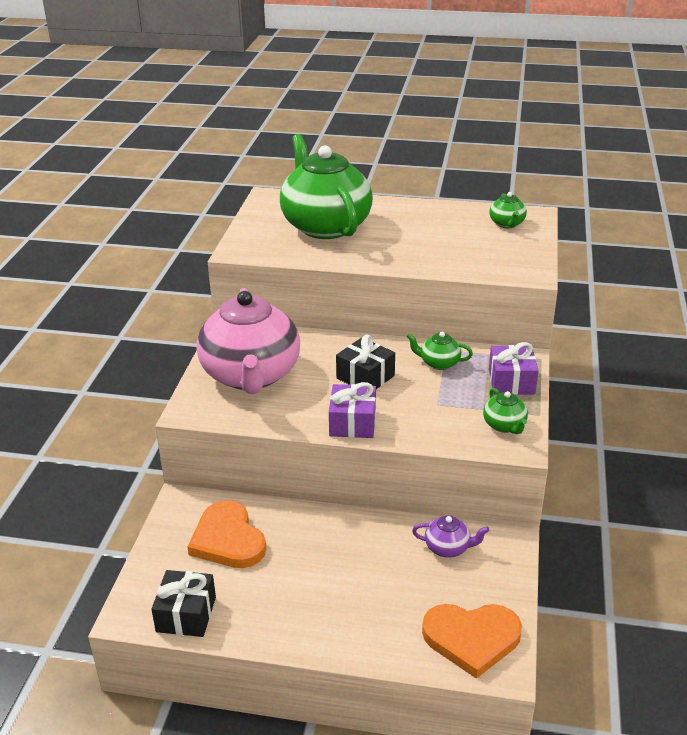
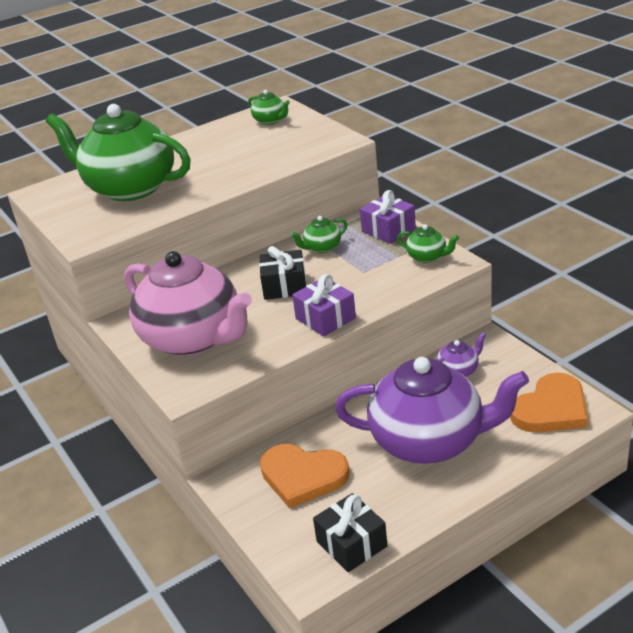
camera: 40 degrees left, 0 degrees up
(343, 586) = (429, 441): none -> purple teapot

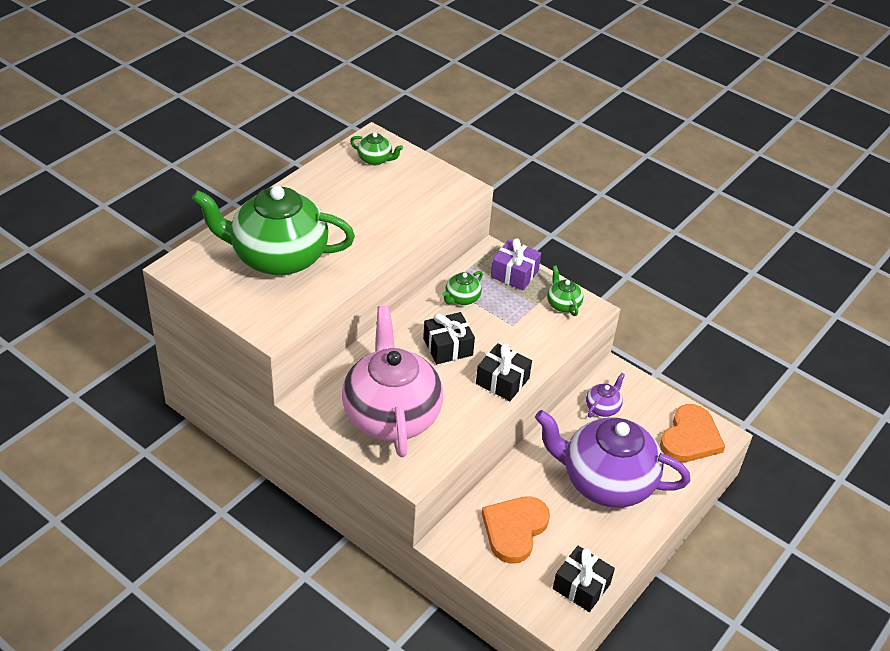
camera: 25 degrees left, 10 degrees up
(193, 338) = (391, 414): pink teapot -> pink teapot turned 120 degrees counterclockwise
(303, 476) = (514, 529): orange heart -> orange heart turned 120 degrees clockwise
(325, 318) = (502, 381): purple gift -> black gift
(427, 257) = (563, 304): green teapot -> green teapot turned 120 degrees counterclockwise
(429, 441) = (605, 481): purple teapot -> purple teapot turned 150 degrees counterclockwise

